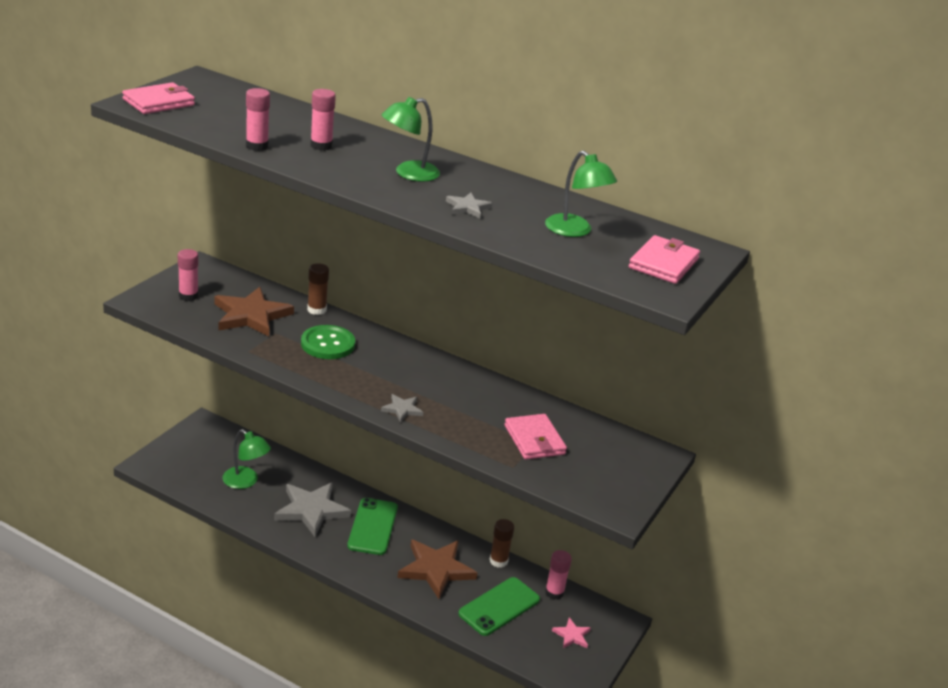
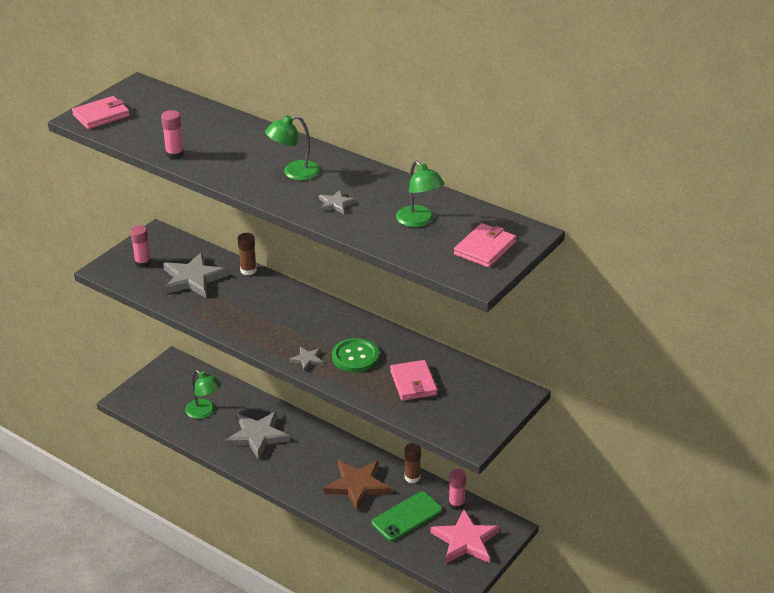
camera: 10 degrees right, 5 degrees up
(251, 315) = (193, 279): brown star -> grey star
(321, 145) = (227, 150): pink glue stick -> none
(328, 344) = (253, 302): green button -> green button (355, 357)
(373, 526) = (308, 449): green phone -> none
(572, 635) = (465, 540): pink star -> pink star, size x2.09

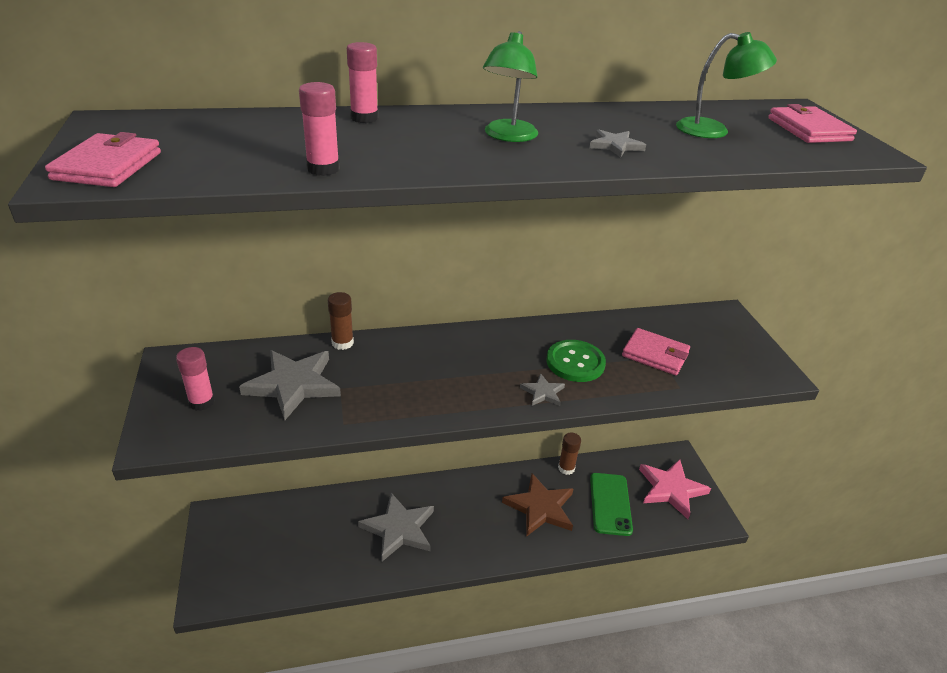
camera: 50 degrees left, 0 degrees up
(204, 412) = (316, 544): green lamp -> none
(456, 504) = (623, 465): pink glue stick -> pink glue stick (364, 118)

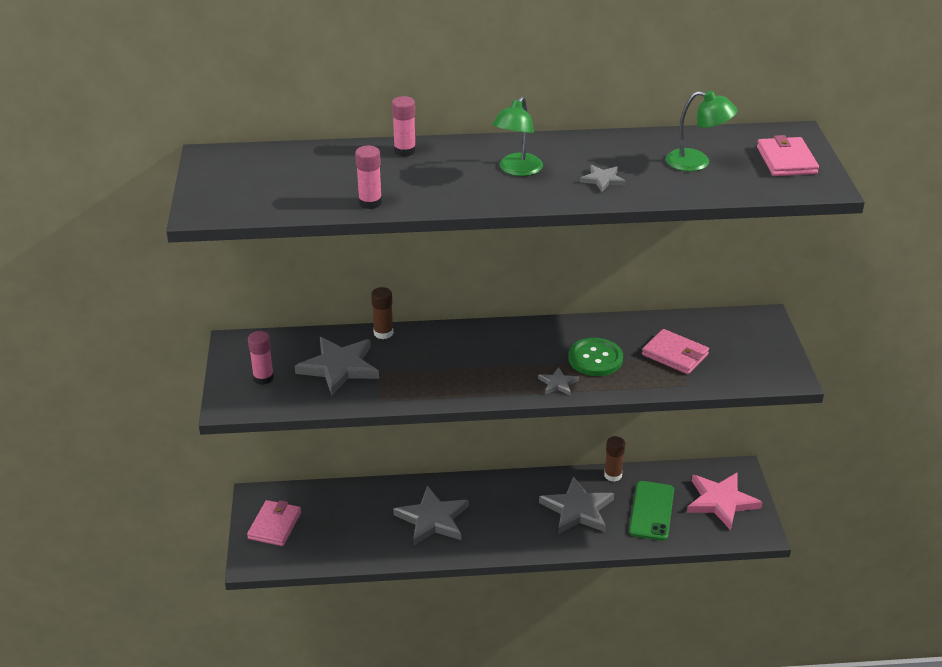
camera: 10 degrees right, 0 degrees up
(107, 166) = (221, 199): pink wallet -> pink wallet (274, 525)
(540, 507) = (577, 510): brown star -> grey star

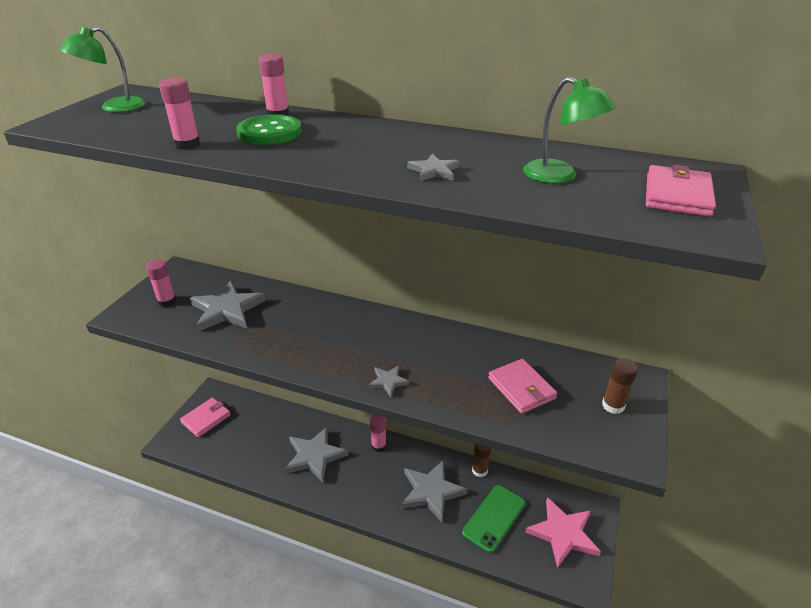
camera: 25 degrees right, 0 degrees up
(383, 333) = (286, 292): brown glue stick -> brown glue stick (613, 405)
(494, 487) = (378, 446): none -> pink glue stick
(517, 170) = (357, 146): green lamp -> green lamp (114, 108)
(595, 359) = (441, 368): green button -> green button (269, 132)

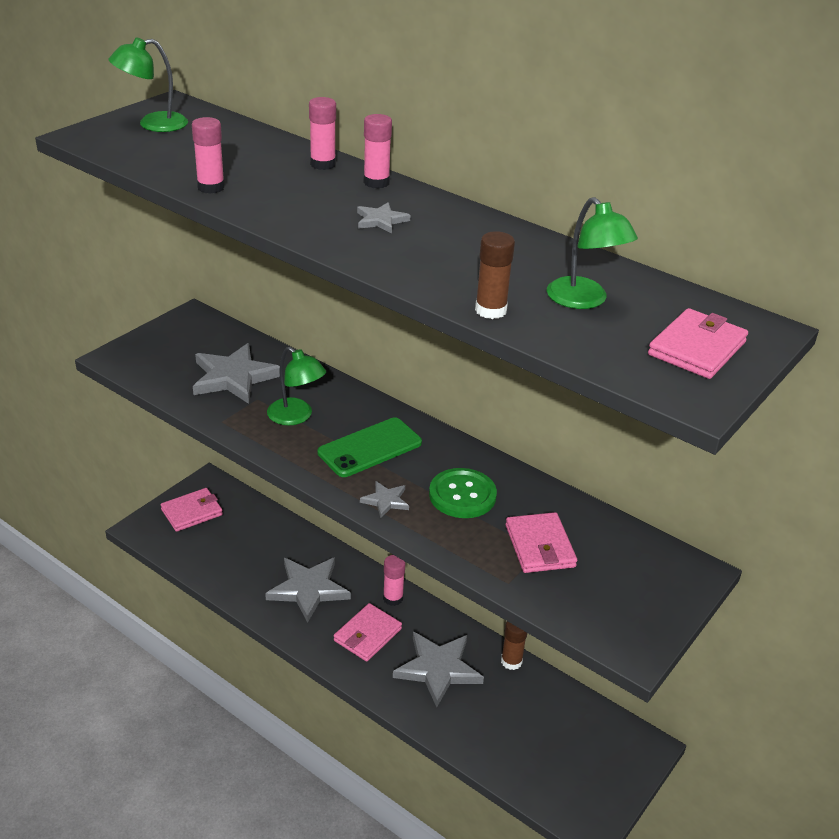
camera: 15 degrees right, 0 degrees up
(167, 301) = (169, 352): pink glue stick -> pink glue stick (376, 182)
(269, 132) = (303, 186): green button -> green button (462, 495)
(289, 330) = (296, 416): none -> green lamp
(371, 479) = (367, 635): none -> pink wallet
(434, 171) = (451, 268): grey star -> grey star (381, 220)
(494, 518) = (505, 720): green phone -> green phone (370, 448)
(563, 533) = (587, 763): pink star -> none
(613, 405) = (642, 592): brown glue stick -> brown glue stick (490, 310)

